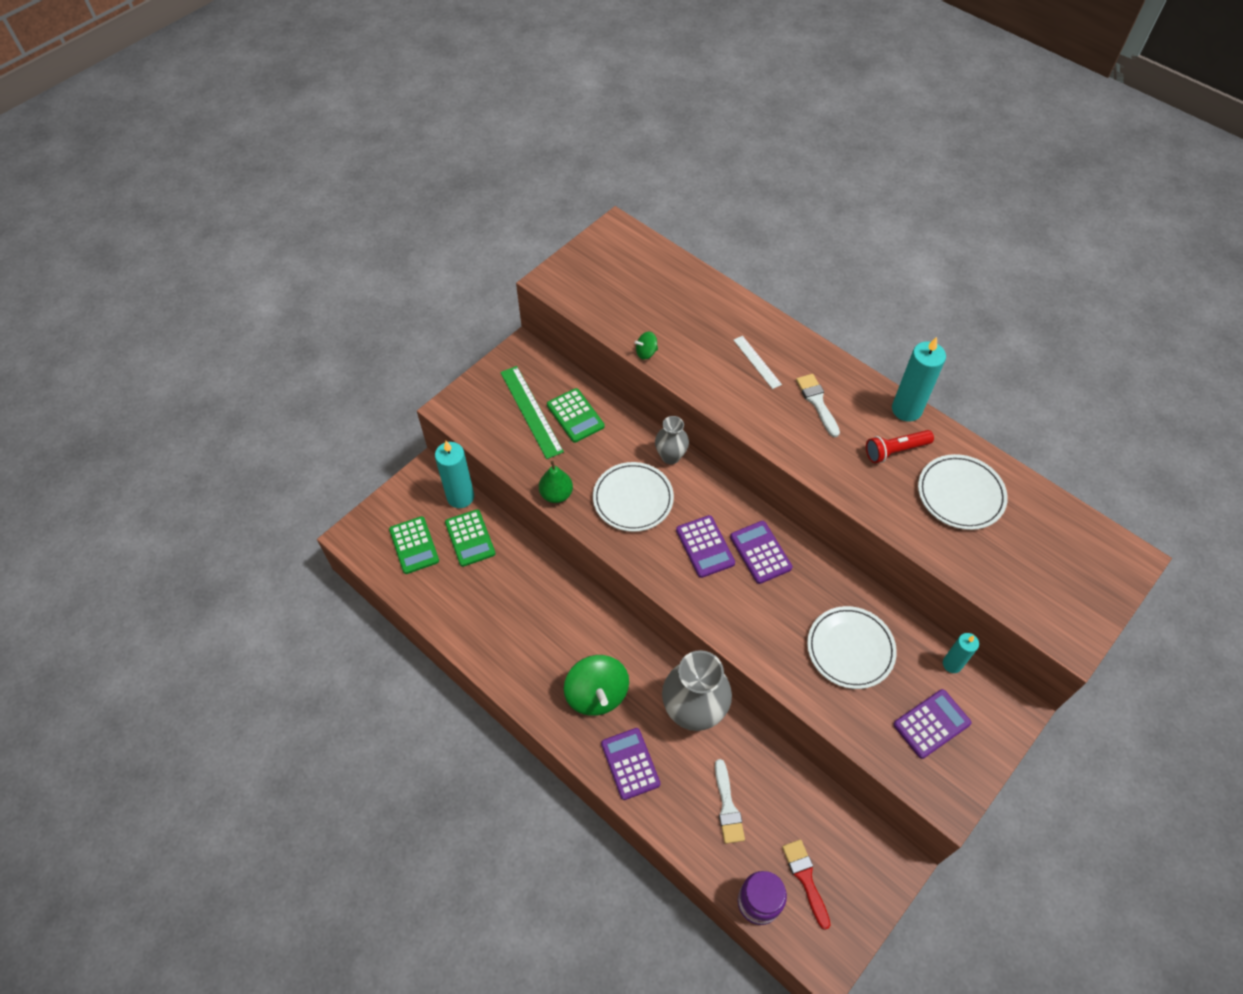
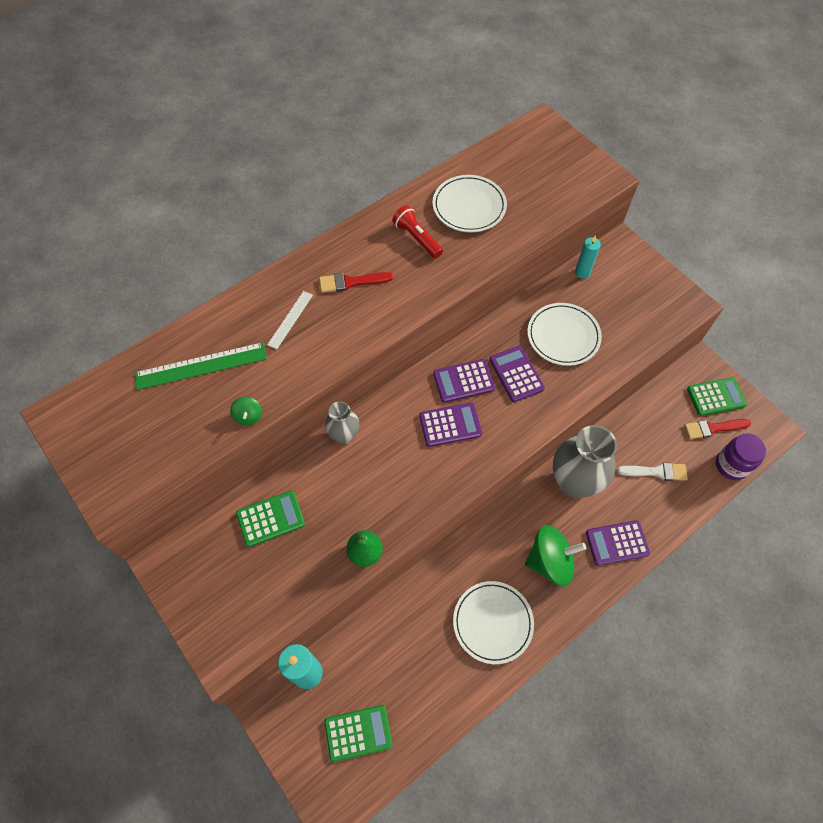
camera: 80 degrees left, 5 degrees up
(470, 538) = (361, 667): green calculator -> green calculator (716, 397)
(531, 411) = (252, 565): green ruler -> green ruler (201, 366)
(633, 499) = (386, 478): white plate -> white plate (492, 622)
(757, 362) = (290, 319): white ruler -> white ruler turned 45 degrees counterclockwise
(817, 402) = (351, 282): white brush -> red brush
(895, 451) = (417, 238): red flashlight -> red flashlight turned 150 degrees clockwise
(906, 409) = (376, 219): turquoise candle -> none
(931, 724) = (630, 299): purple calculator -> purple calculator (516, 374)

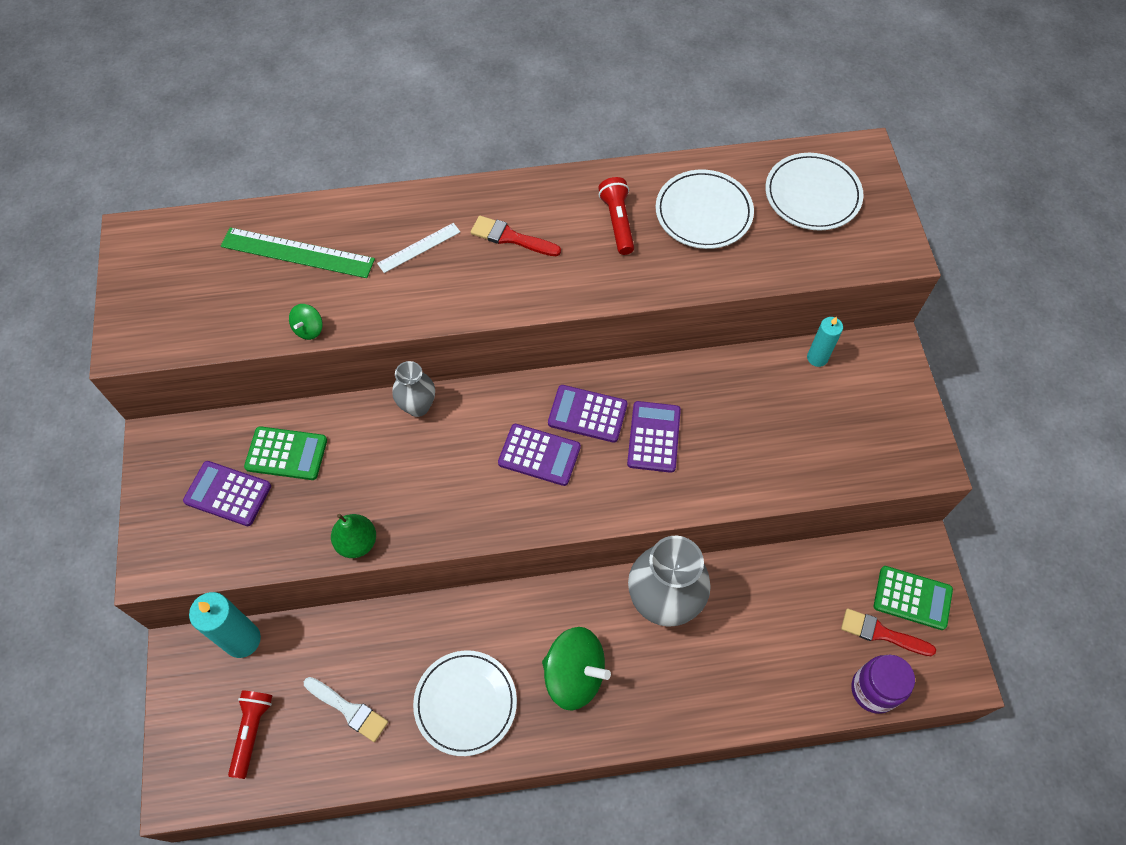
camera: 30 degrees right, 0 degrees up
(358, 733) = (252, 732): green calculator -> red flashlight
(563, 336) = (740, 421): white plate -> white plate (812, 195)
(617, 543) = (666, 699): purple calculator -> purple calculator (228, 494)
(656, 472) = (772, 645): white brush -> white brush (349, 710)

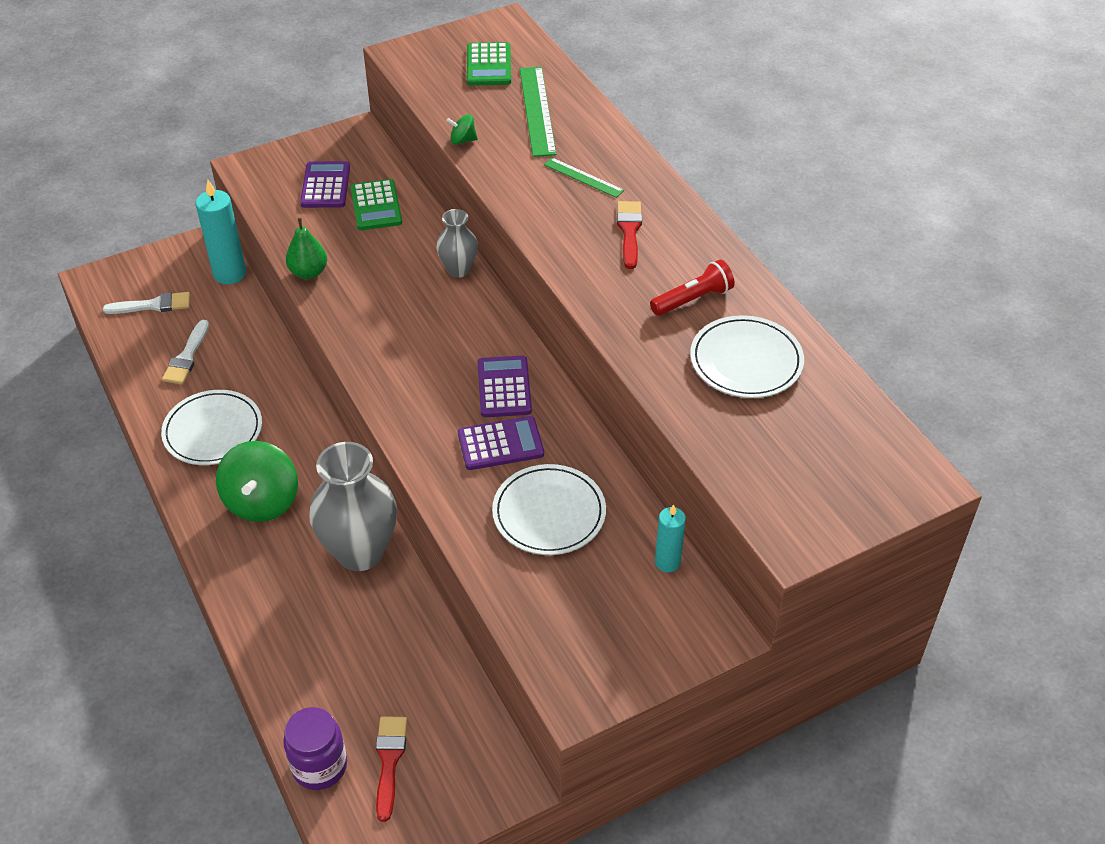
camera: 70 degrees right, 15 degrees down
(252, 732) = (153, 305): red flashlight -> white brush
(419, 247) = (583, 177): white ruler -> green ruler
(539, 455) = (443, 364): purple calculator -> none
(812, 195) = (829, 446): white plate -> white plate (549, 513)
(912, 598) = (444, 785): green calculator -> green calculator (489, 65)

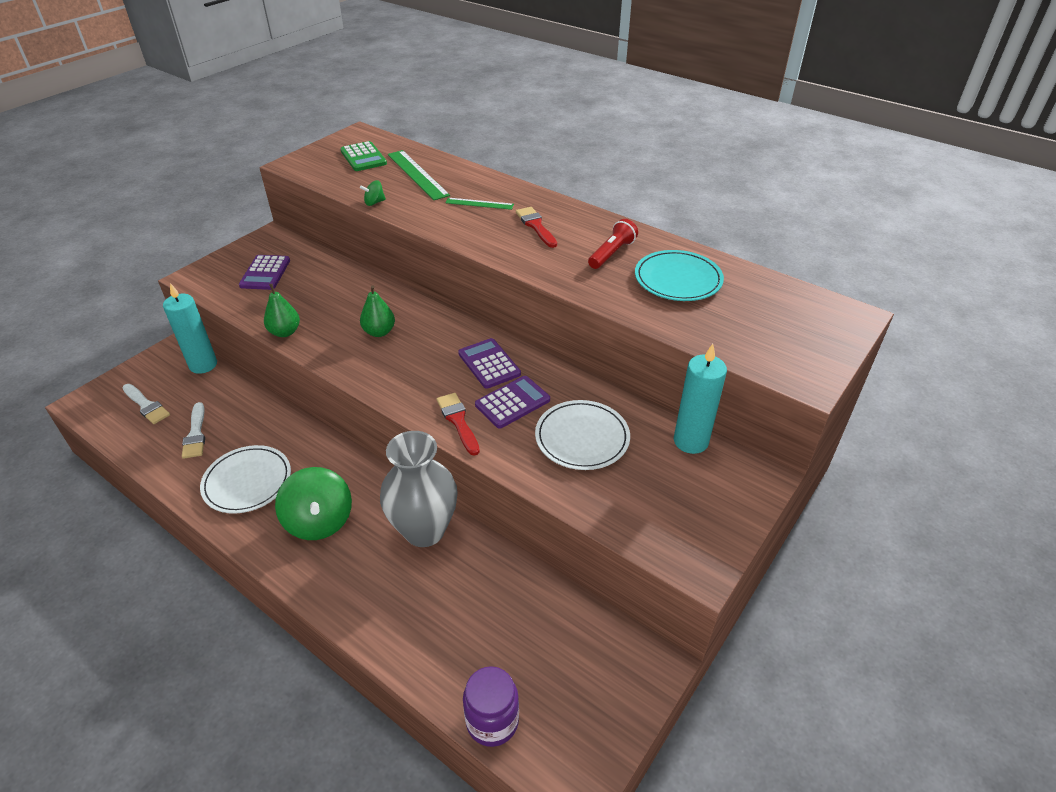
camera: 25 degrees left, 5 degrees down
(153, 305) = (146, 405): white brush -> white brush turned 75 degrees clockwise
(325, 186) = (265, 273): purple calculator -> purple calculator turned 150 degrees counterclockwise
(376, 206) = (314, 276): green calculator -> none
(389, 761) = (549, 689): red brush -> red brush (458, 421)
(408, 305) = (379, 332): none -> green pear
(458, 269) = (403, 299): grey vase -> none
(667, 562) = (690, 441): turquoise candle -> turquoise candle, size x1.66
(746, 361) = (678, 279): white plate -> turquoise plate

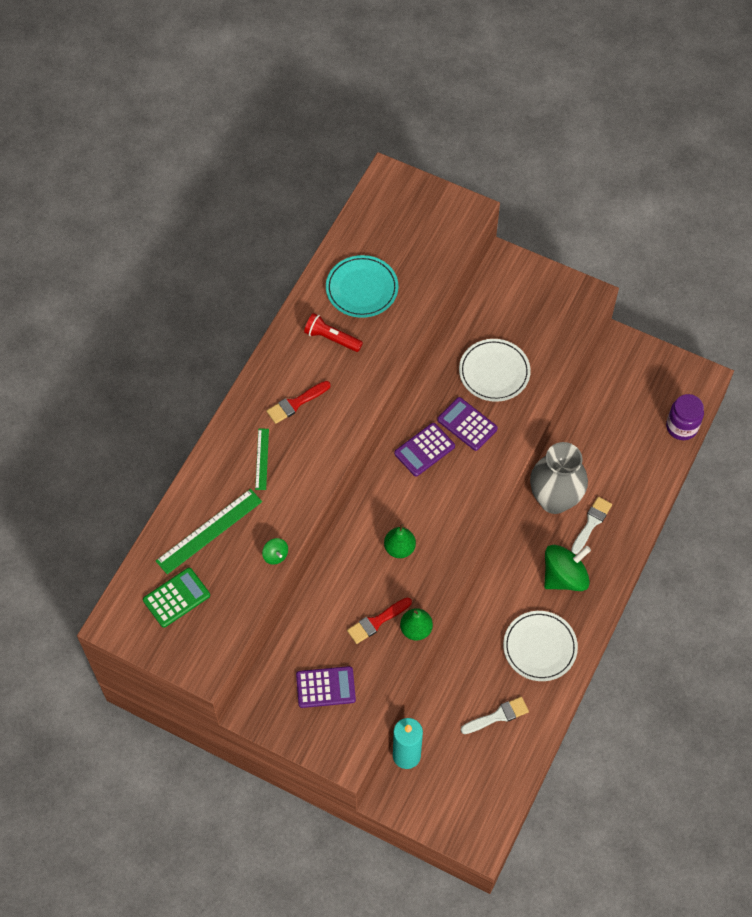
camera: 100 degrees left, 20 degrees up
(146, 405) = (472, 780): white brush -> white brush (591, 523)
(458, 421) = (496, 458): red brush -> red brush (377, 621)
(690, 441) = (481, 303): turquoise candle -> none

